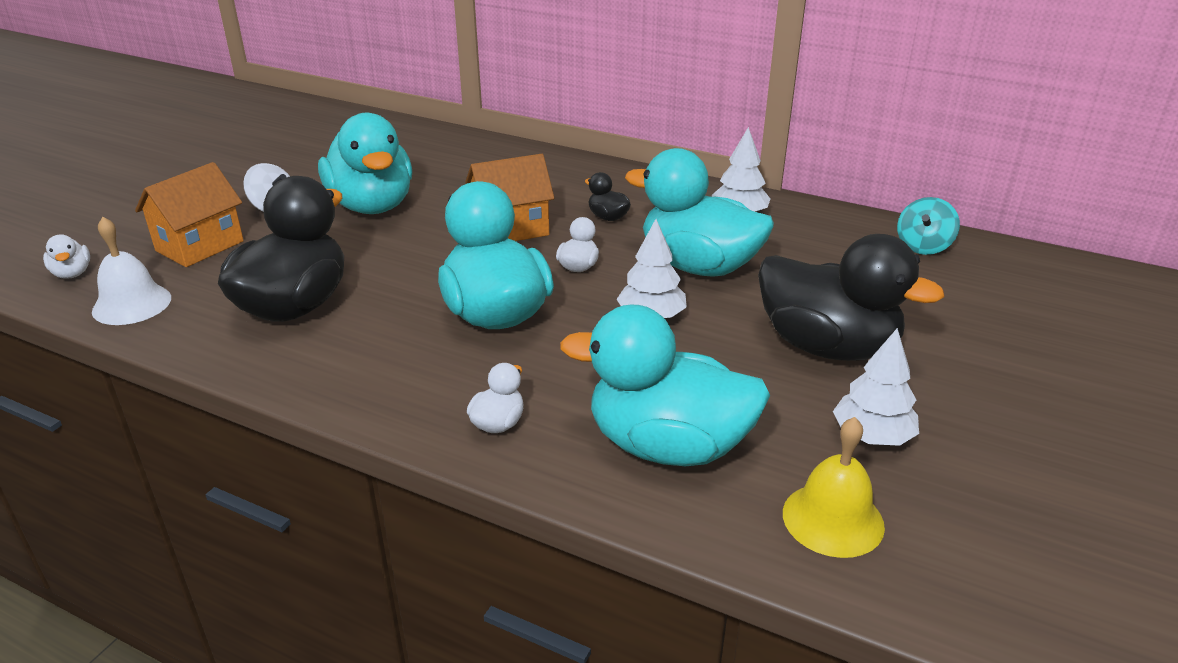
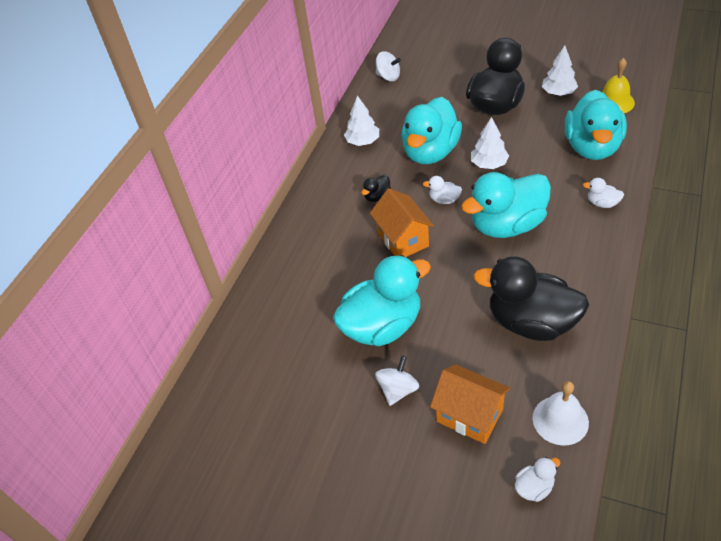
camera: 90 degrees left, 15 degrees up
(923, 246) = (388, 77): turquoise spinning top -> white spinning top

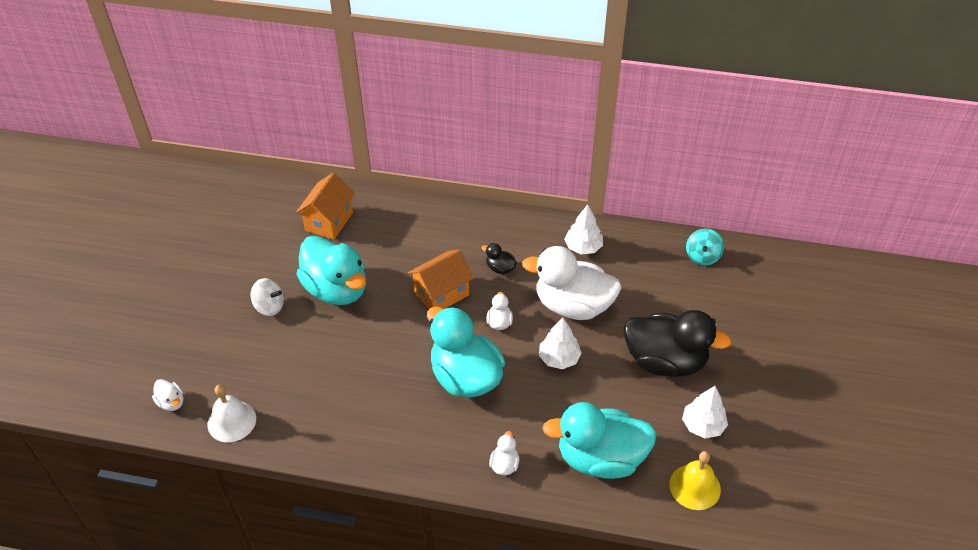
camera: 75 degrees right, 0 degrees up
(388, 77) = (702, 256): white spinning top -> turquoise spinning top
(430, 152) = (573, 306): turquoise duck -> white duck
(469, 415) = (241, 356): orange house -> orange house (329, 221)
(531, 322) = (338, 399): black duck -> none

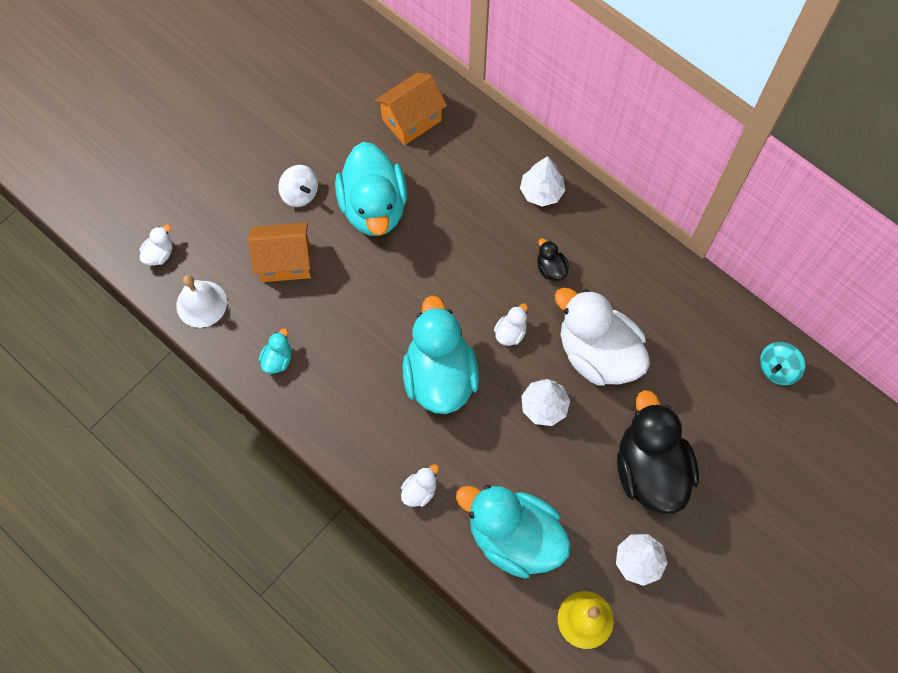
camera: 30 degrees right, 20 degrees up
(171, 402) = (159, 254): white duck -> white duck turned 135 degrees counterclockwise
(324, 429) = (278, 359): none -> turquoise duck
(441, 294) = (473, 268): orange house -> orange house (285, 262)
(583, 247) = (654, 289): white tree -> white tree (541, 192)
(665, 361) = (650, 470): black duck -> black duck turned 150 degrees counterclockwise

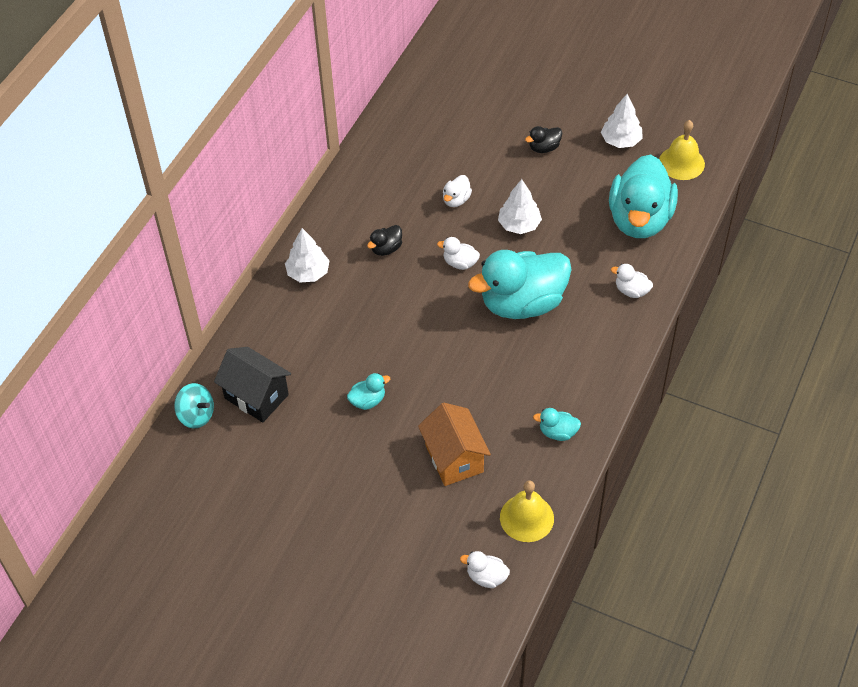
camera: 105 degrees left, 15 degrees down
(201, 304) = (526, 517): white bell -> yellow bell
(300, 194) = (373, 469): white spinning top -> none
(374, 207) = (368, 401): turquoise duck -> turquoise duck, size x0.41
(411, 120) = (256, 396): orange house -> black house
(597, 353) = (456, 200): white duck -> white duck, size x0.41
(650, 470) = (544, 148): black duck -> black duck, size x0.41
(777, 369) = (424, 88): turquoise spinning top -> turquoise spinning top (196, 415)

